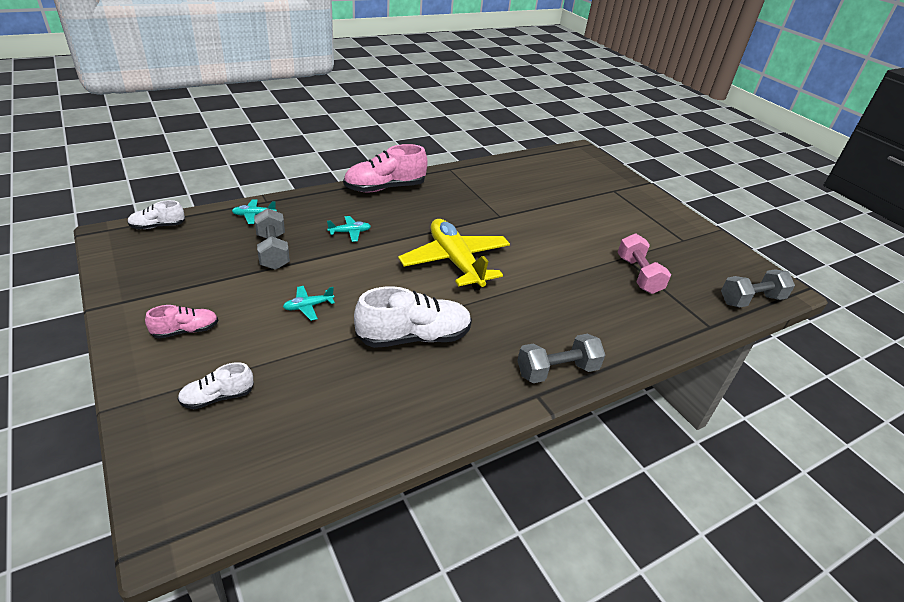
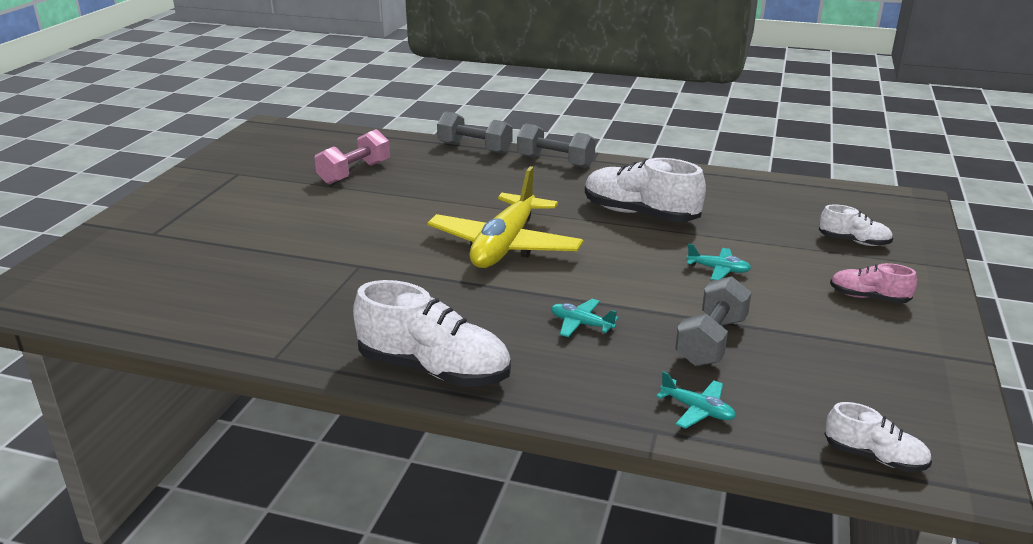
camera: 130 degrees left, 10 degrees down
(385, 188) = (434, 369): pink shoe -> white shoe
(751, 300) = (313, 132): grey dumbbell -> grey dumbbell (475, 148)

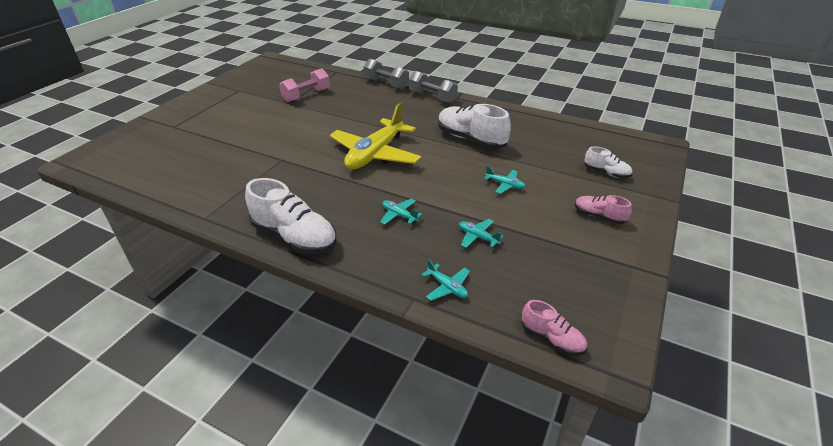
camera: 10 degrees right, 10 degrees up
(711, 341) = (478, 237): grey dumbbell -> turquoise plane
(874, 457) = (552, 338): white shoe -> pink shoe

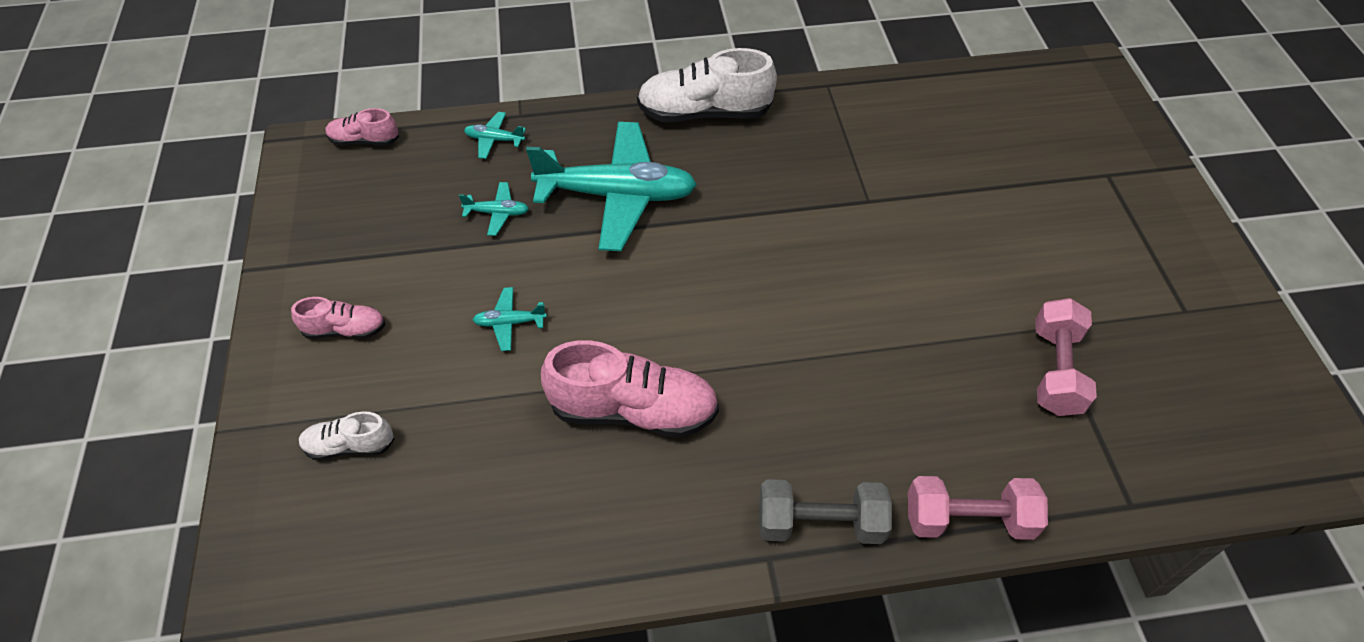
camera: 145 degrees right, 15 degrees up
(375, 154) = (753, 282): yellow plane -> none
(386, 84) = (968, 519): grey dumbbell -> pink dumbbell
(399, 215) = (617, 195): turquoise plane -> turquoise plane, size x2.47
(470, 139) = (633, 410): white shoe -> pink shoe

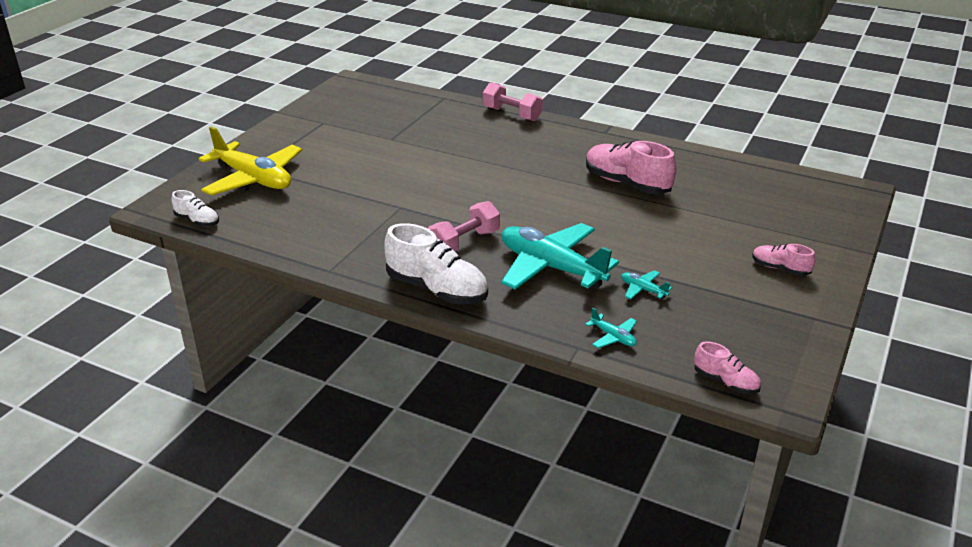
camera: 145 degrees left, 20 degrees down
(350, 446) = (791, 222): white shoe -> white shoe (197, 221)
(510, 323) = (671, 235): turquoise plane -> none
(820, 523) = (574, 131): grey dumbbell -> none
(1055, 370) = (412, 129): pink dumbbell -> pink dumbbell (464, 242)
(1080, 156) = (253, 179): none -> yellow plane

